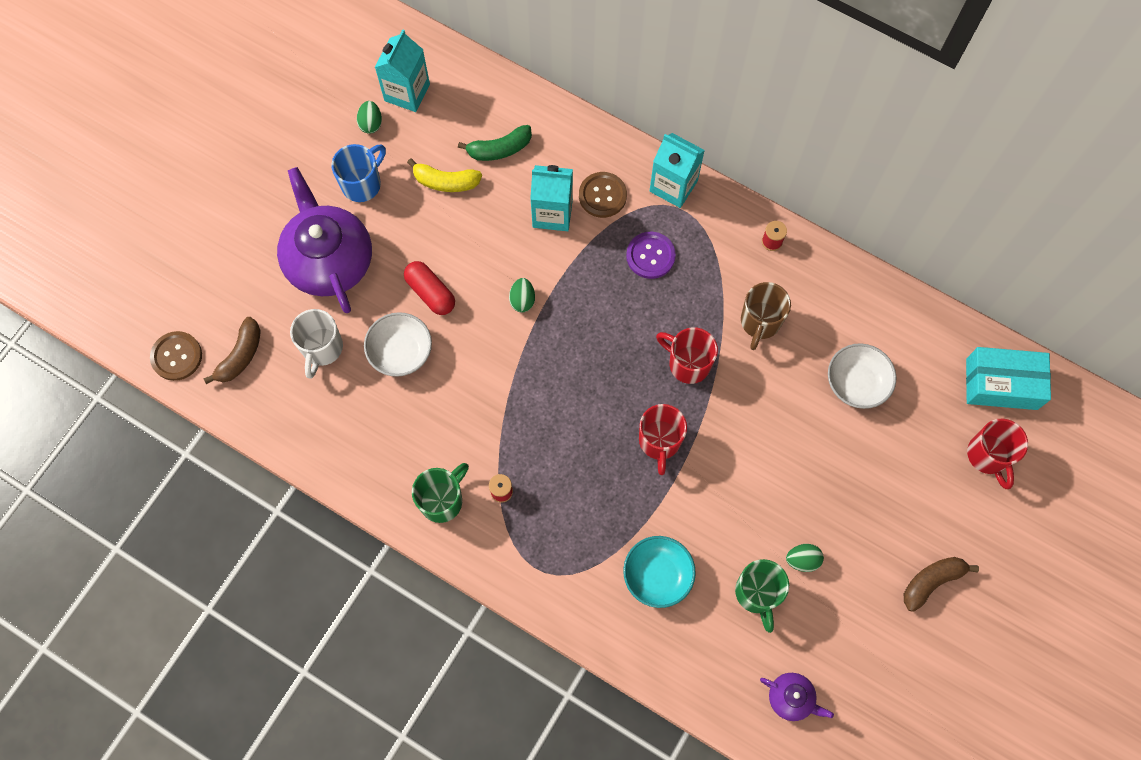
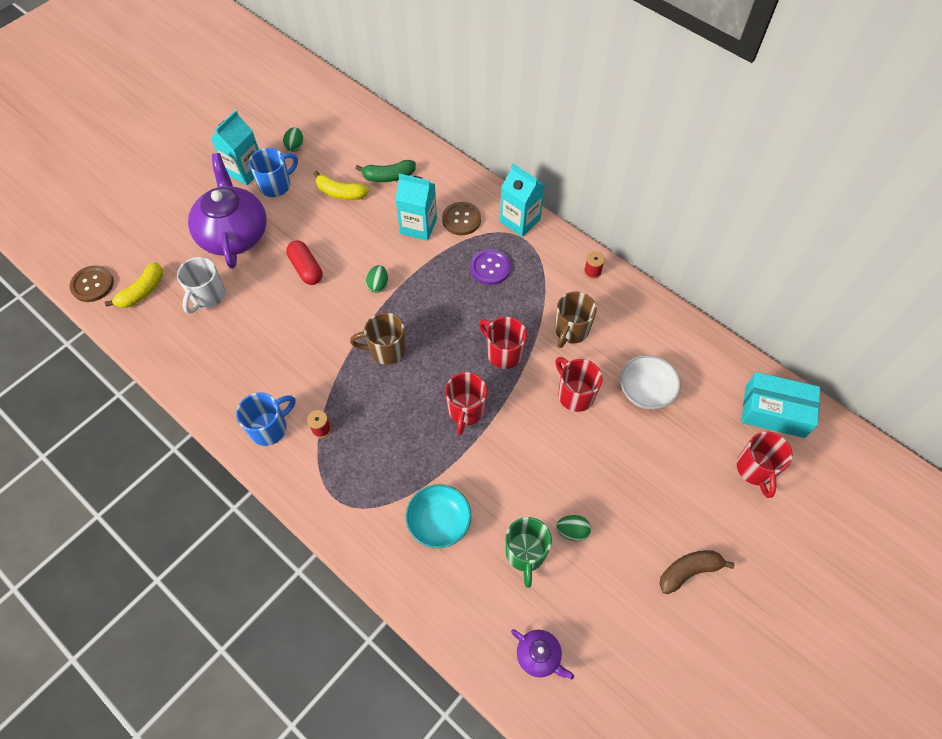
camera: 10 degrees right, 10 degrees down
(240, 356) = (142, 292): brown banana -> yellow banana
(400, 352) = (269, 308): white bowl -> none
(407, 92) = (328, 130): turquoise carton -> turquoise carton (245, 171)
(442, 500) = (269, 428): green mug -> blue mug
(552, 382) = (386, 350): none -> brown mug
(778, 401) = (575, 394): none -> red mug

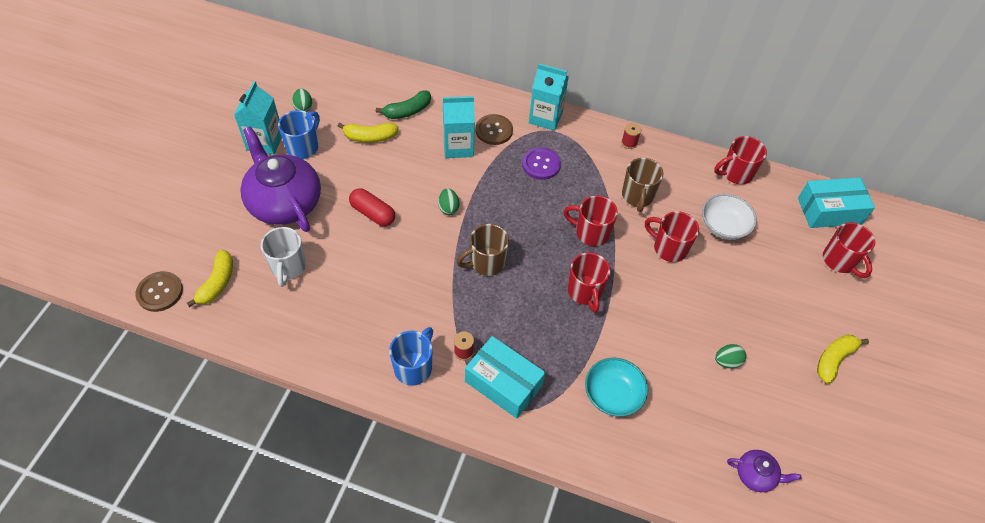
camera: 25 degrees left, 5 degrees down
(342, 473) = (503, 383): none -> turquoise box
(525, 554) = (699, 394): green mug -> none
(689, 571) = (834, 359): brown banana -> yellow banana
(690, 338) = (735, 173): none -> red mug

